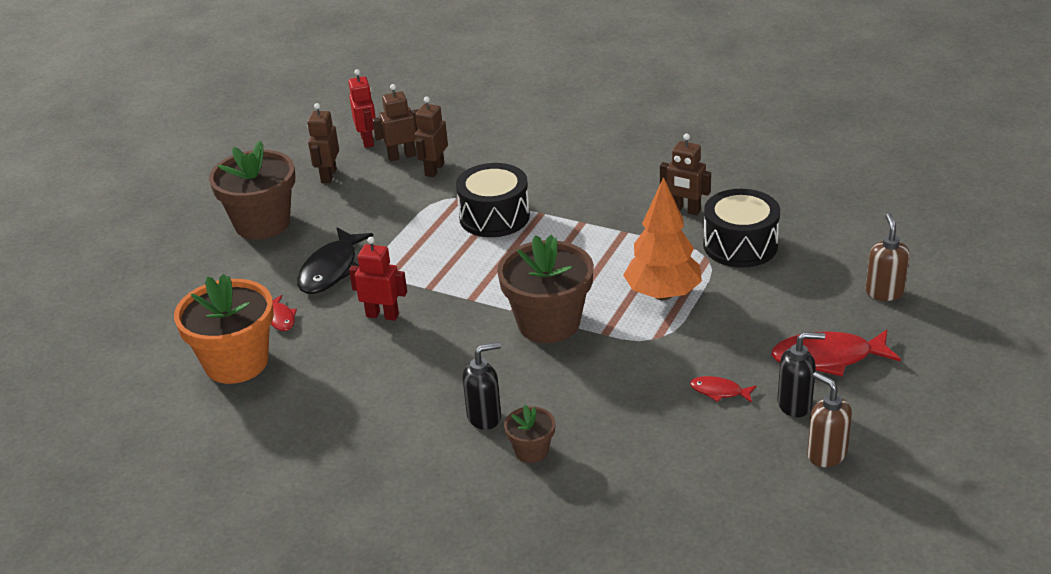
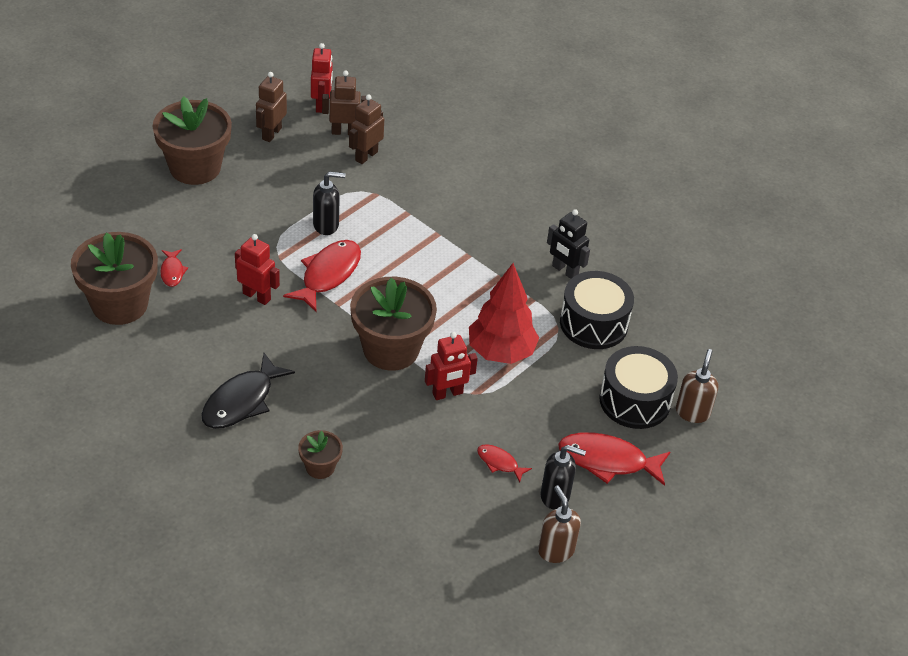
camera: 10 degrees right, 10 degrees up
(236, 362) = (120, 304): orange flower pot -> brown flower pot
(331, 270) = (233, 236): black fish -> black fish (241, 401)
(448, 276) = (328, 274): none -> red fish
(484, 417) = (297, 423): black soap dispenser -> black soap dispenser (326, 225)
(494, 217) = (395, 224): black drum -> black drum (634, 401)
(629, 345) = (447, 393): none -> red robot
(662, 294) = (501, 352): orange tree -> red tree
(685, 210) = (564, 271): brown robot -> black robot

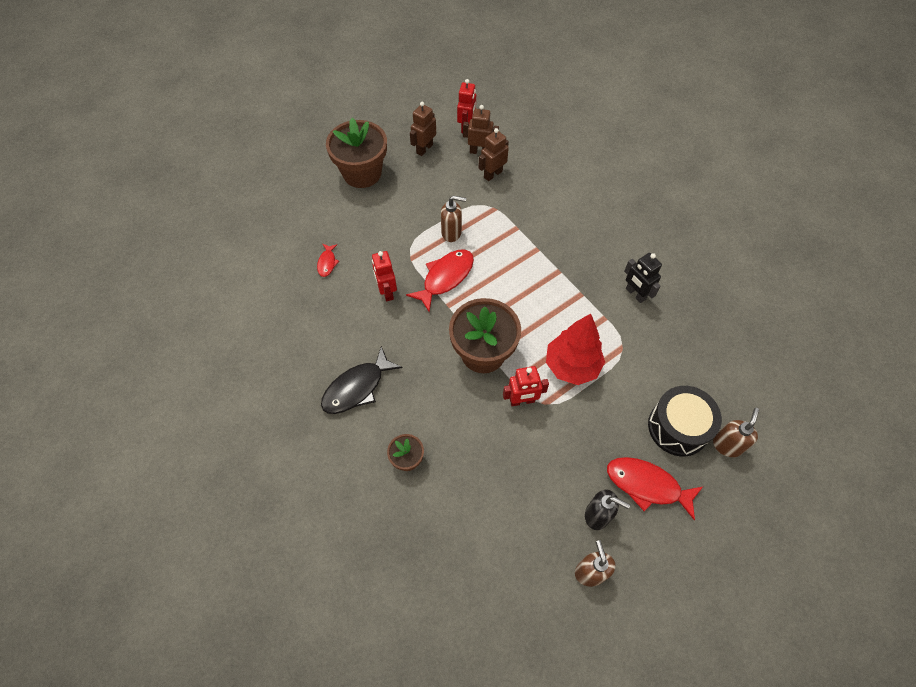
camera: 15 degrees right, 15 degrees up
(120, 304) = (282, 288): brown flower pot -> none
(257, 296) = (387, 291): red robot -> red robot turned 150 degrees counterclockwise
(326, 225) = (451, 233): black soap dispenser -> brown soap dispenser
(499, 463) = (554, 475): red fish -> none
(593, 323) = (653, 347): black drum -> none

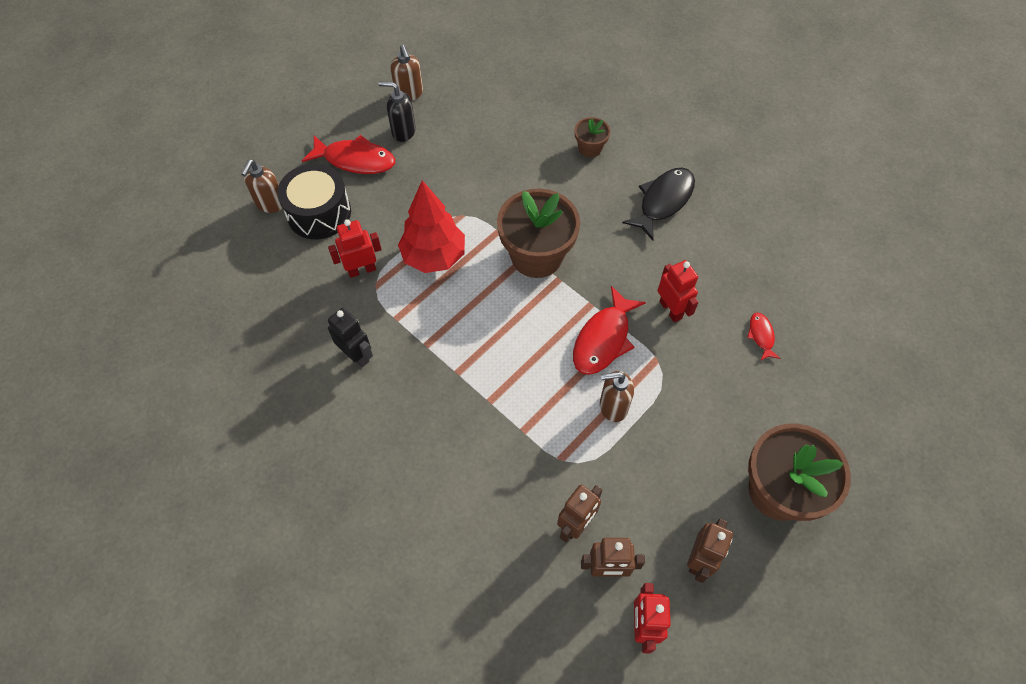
camera: 170 degrees right, 0 degrees up
(522, 401) = (485, 214): red robot -> red robot (362, 270)

